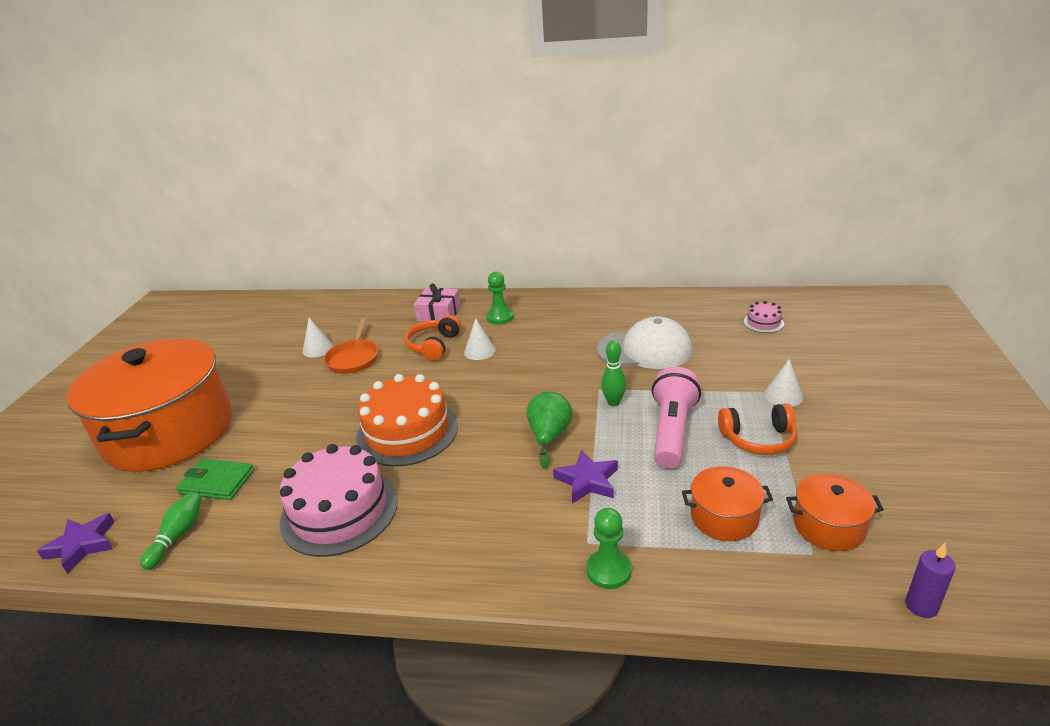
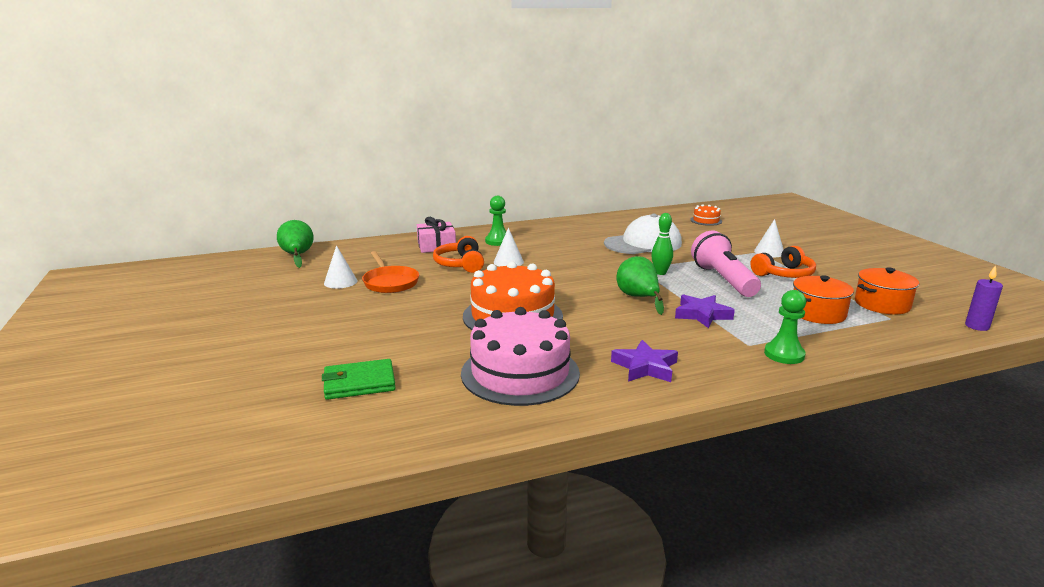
camera: 30 degrees left, 10 degrees down
(82, 545) = (254, 462): purple star -> purple star (645, 367)
(169, 432) = (243, 362): orange pot -> none
(178, 535) = (369, 426): green bowling pin -> none
(318, 305) = (297, 255): none -> green pear
(763, 322) = (706, 220): pink cake -> orange cake

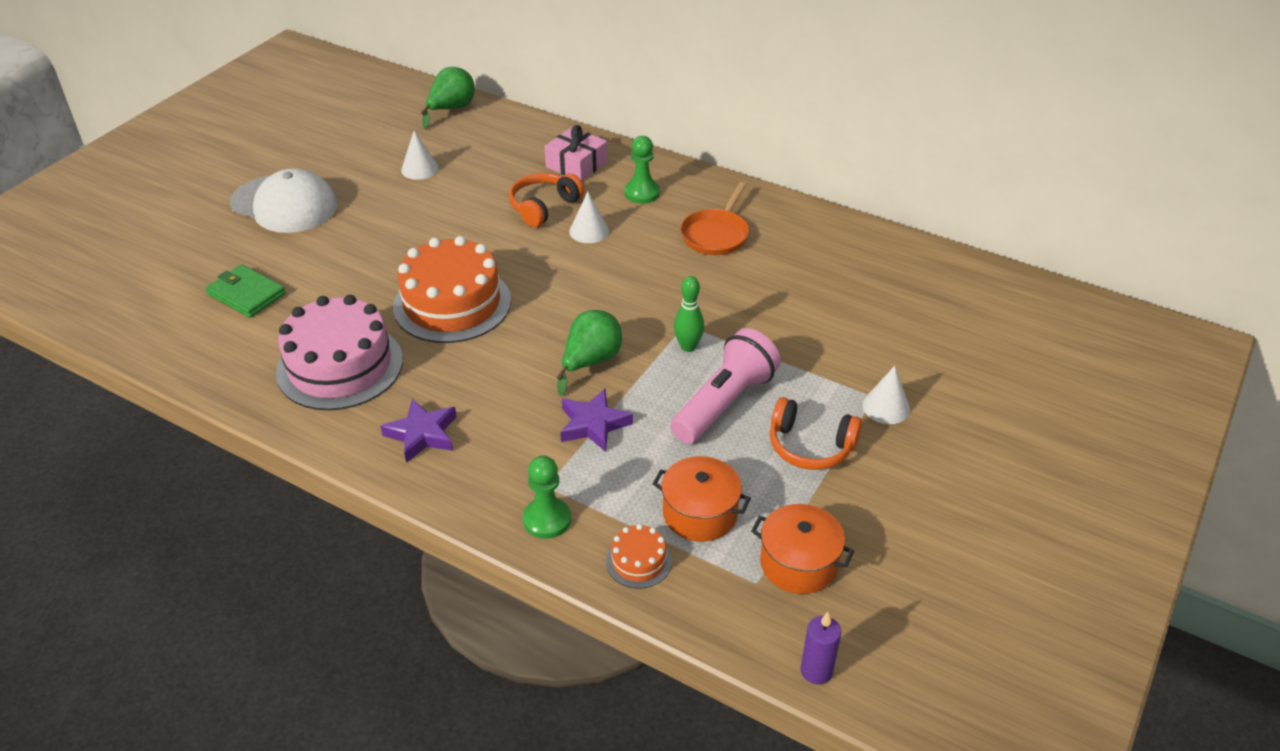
camera: 50 degrees right, 20 degrees up
(390, 282) = (449, 194): orange pan -> orange pan (716, 234)
(643, 243) = (775, 293): white cap -> white cap (284, 204)
(706, 220) = (950, 306): orange cake -> orange cake (638, 561)

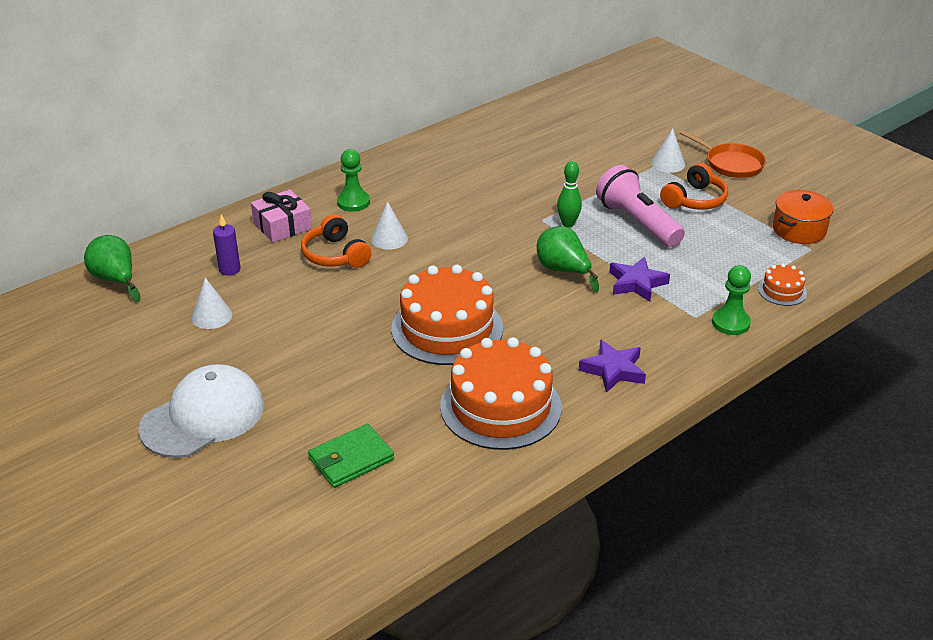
camera: 70 degrees left, 5 degrees down
(340, 366) = (500, 406): pink cake -> orange cake
(700, 513) = (744, 257): orange pot -> none
(716, 234) = (437, 181): orange pan -> orange pan (731, 164)
(816, 671) = (886, 245): purple candle -> purple candle (229, 269)

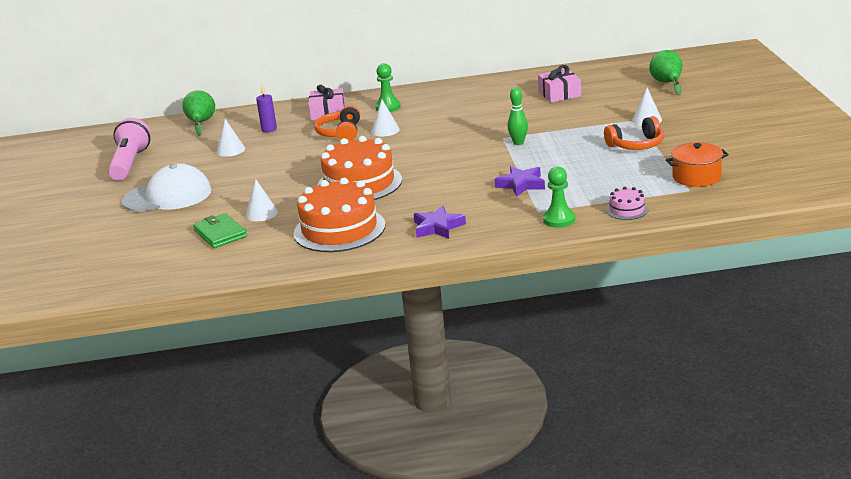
camera: 35 degrees right, 10 degrees down
(351, 459) = (220, 233): green wallet -> green wallet turned 60 degrees clockwise
(371, 410) = (261, 213): none -> white cone
(537, 144) = (559, 94): none -> pink gift
(563, 271) = (478, 168): green pear -> green pear (667, 83)
(637, 222) = (571, 151): pink flashlight -> pink flashlight (130, 163)
(731, 164) = (699, 128): orange pan -> none
(782, 291) = (627, 210): orange cake -> pink cake

